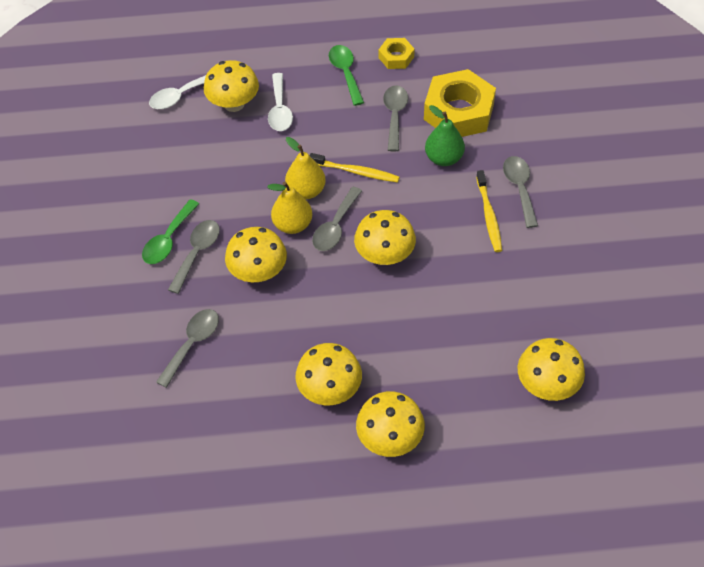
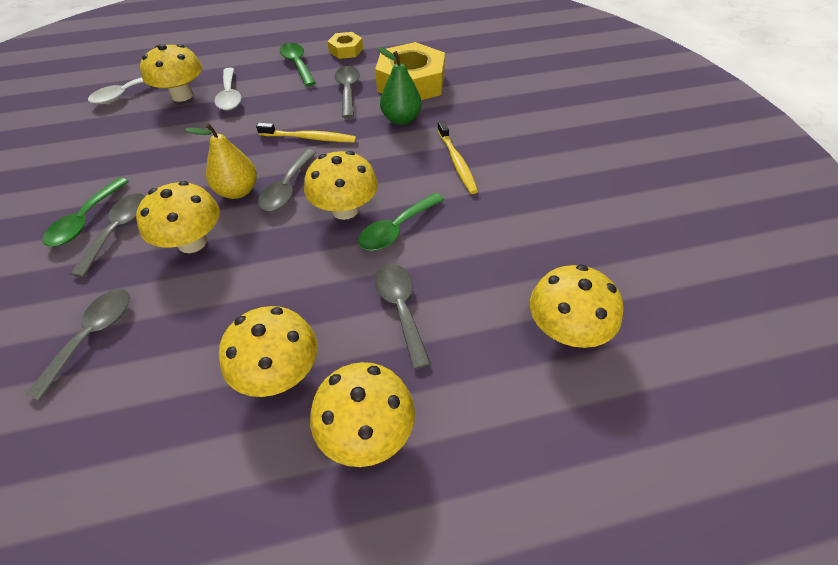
camera: 10 degrees left, 5 degrees down
(306, 191) = (254, 159): yellow pear -> none
(427, 279) = (396, 229): none -> green spoon
(519, 188) = (484, 136): grey spoon -> grey spoon (400, 308)

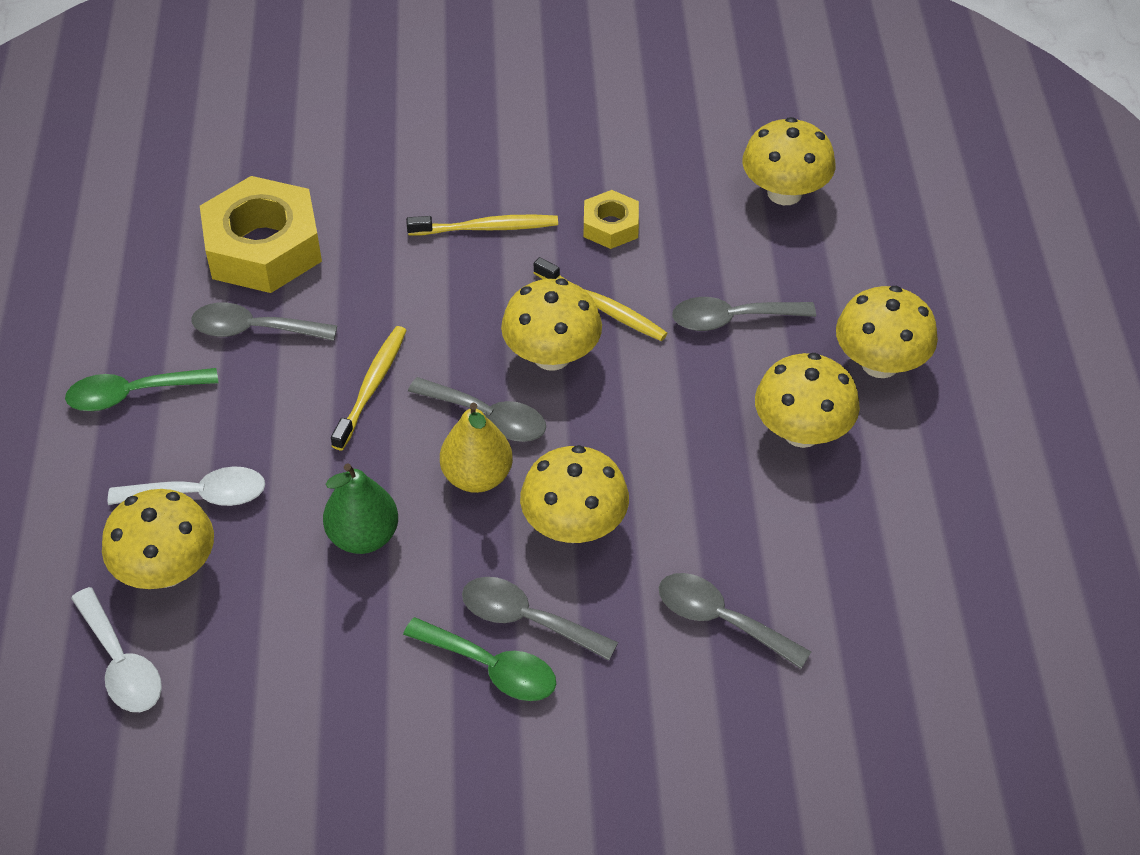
camera: 80 degrees left, 0 degrees up
(346, 50) = (112, 321): yellow nut -> yellow nut (610, 226)
(396, 229) = (603, 307): green spoon -> yellow toothbrush
(401, 119) = (361, 272): green pear -> green pear (363, 536)

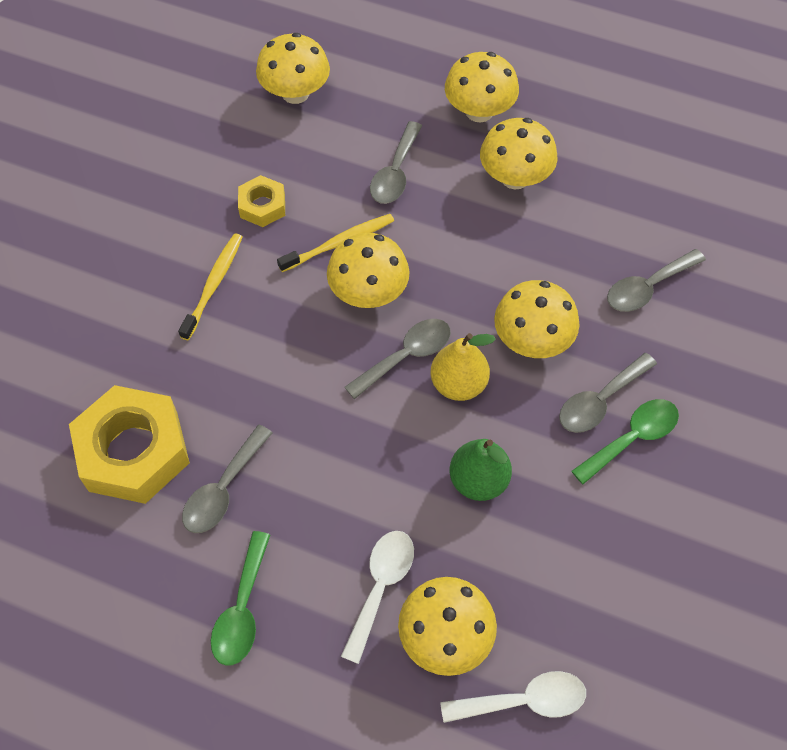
camera: 65 degrees left, 10 degrees up
(372, 386) = (333, 423): yellow toothbrush -> none

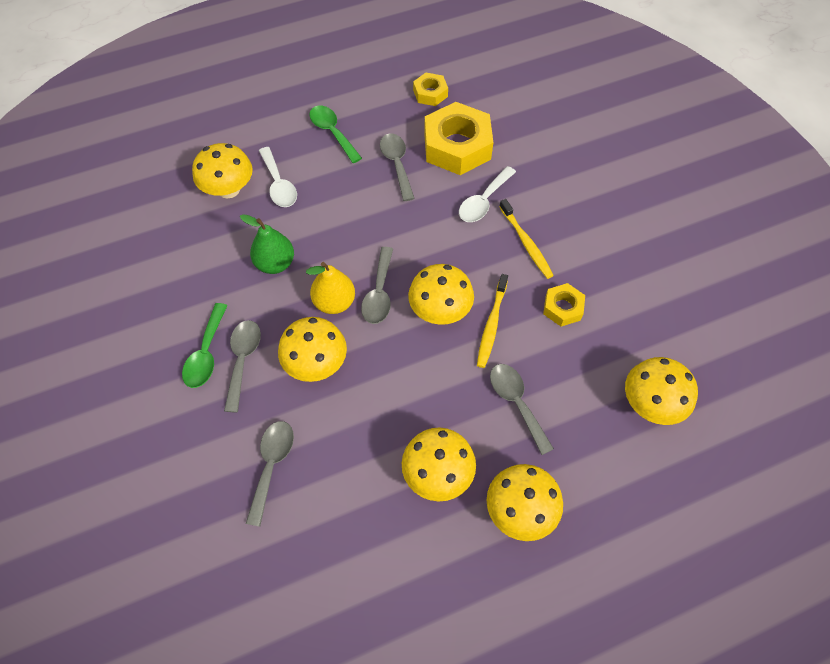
camera: 135 degrees right, 0 degrees up
(65, 558) = (430, 93): none -> yellow nut
(523, 701) = (169, 193): white spoon -> white spoon (483, 201)

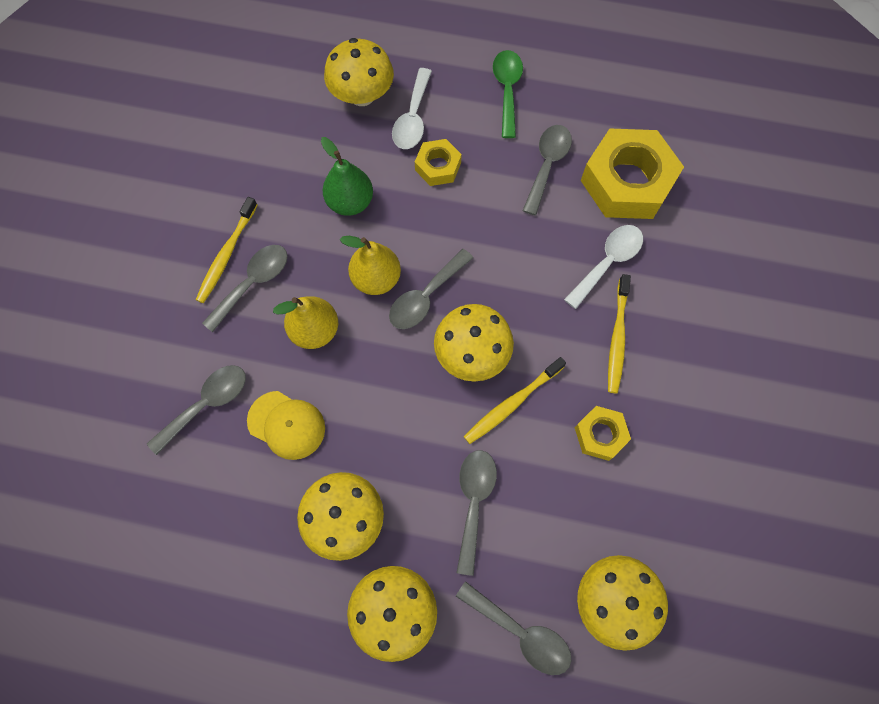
camera: 35 degrees right, 10 degrees up
(206, 353) = (226, 255): green spoon -> yellow toothbrush
(316, 363) = (315, 330): yellow mushroom -> yellow pear
(345, 440) = (286, 425): none -> yellow cap
(430, 93) = (644, 102): yellow nut -> yellow nut (438, 166)
(483, 201) = (607, 262): white spoon -> white spoon turned 150 degrees clockwise
(612, 464) = (520, 632): none -> grey spoon

